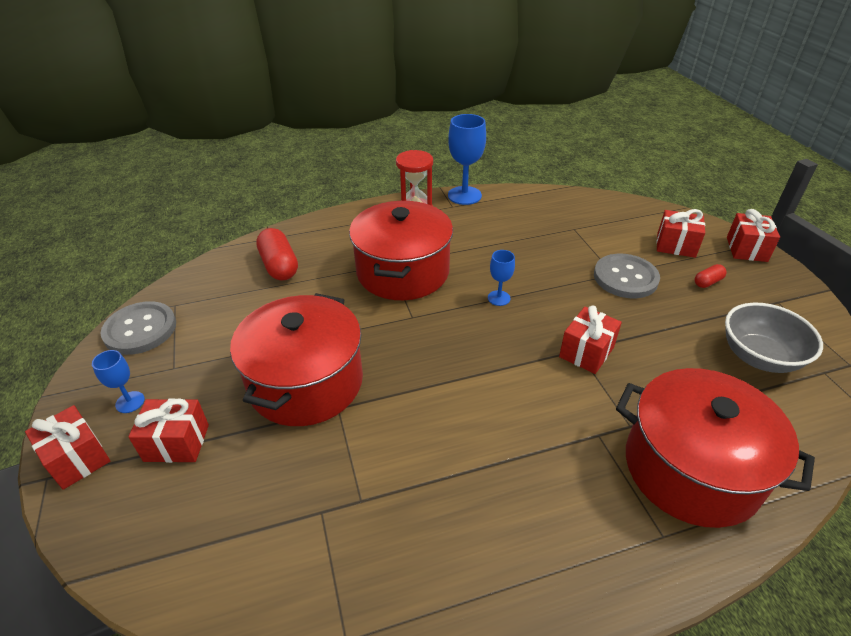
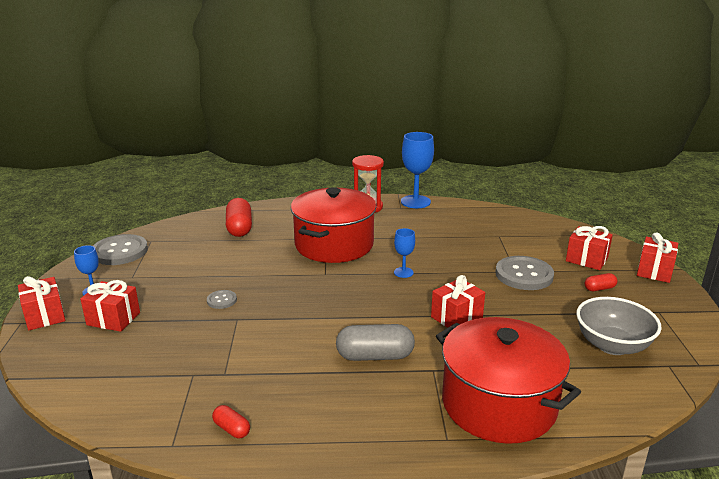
camera: 15 degrees right, 15 degrees down
(306, 382) = (222, 300): red pot -> grey button
(410, 590) = (232, 429): none -> red capsule
(526, 429) = (375, 356): none -> grey capsule

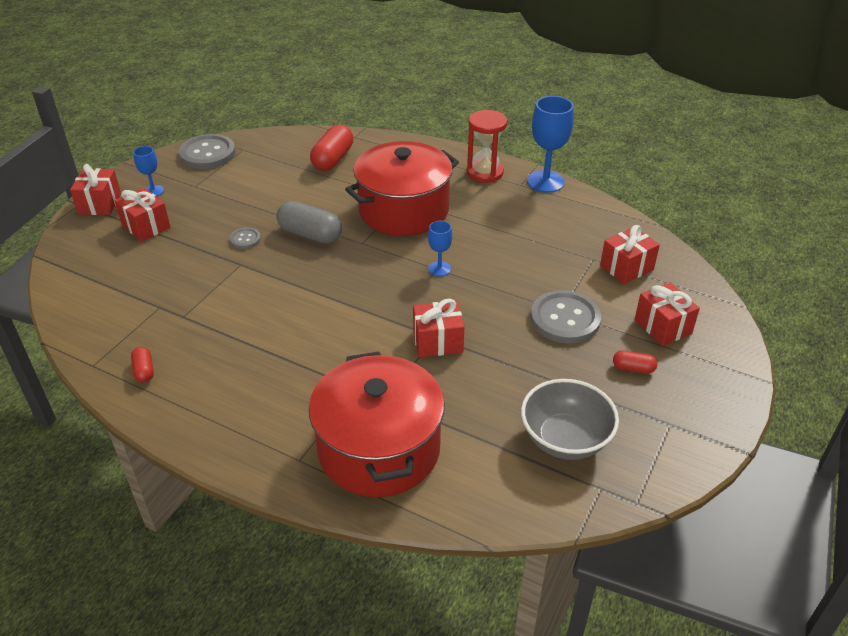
camera: 30 degrees right, 15 degrees up
(375, 356) = (319, 351): grey capsule -> grey capsule (310, 235)
(654, 271) = (730, 372): red gift -> red gift (626, 267)

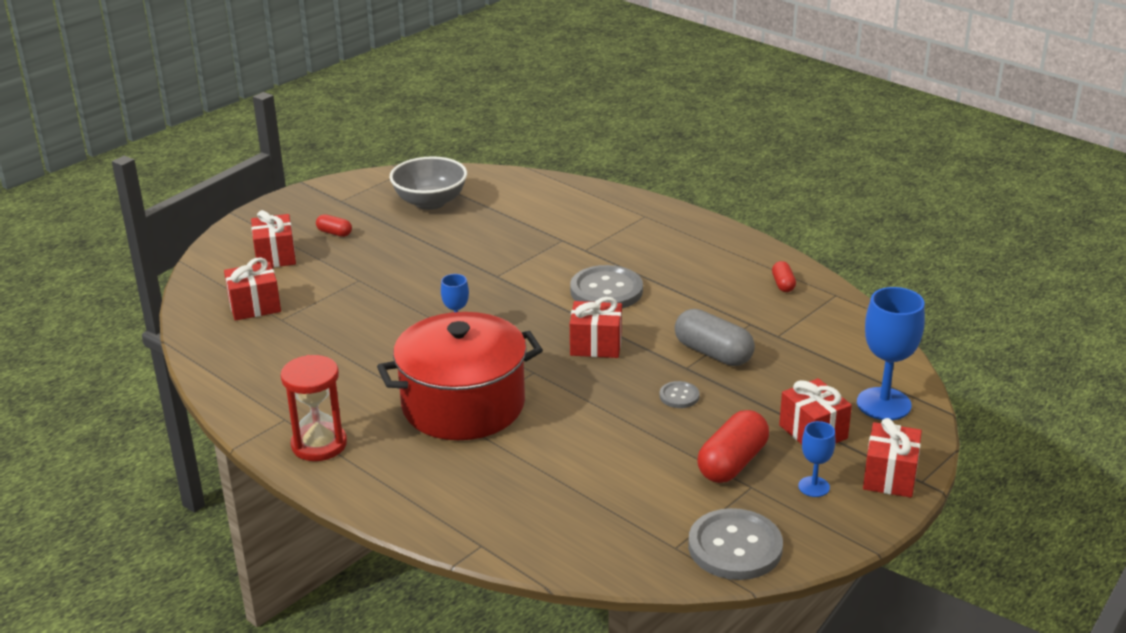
camera: 165 degrees left, 10 degrees down
(310, 235) = (595, 390): grey capsule -> grey capsule (713, 353)
(333, 159) = (532, 503): red capsule -> red capsule (732, 463)
(379, 449) = (579, 214): red pot -> none
(437, 341) = (495, 271): red gift -> red gift (596, 345)
(545, 181) = (247, 418): blue goblet -> blue goblet (883, 404)
(565, 319) = (361, 273): grey button -> grey button (606, 290)

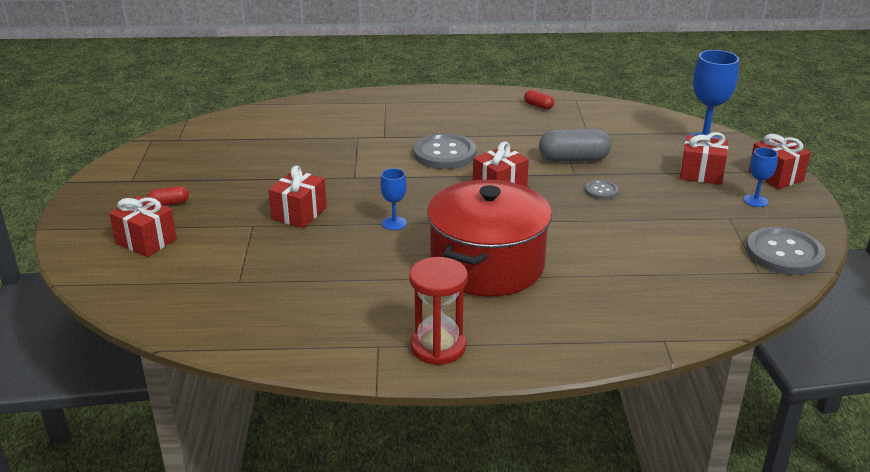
camera: 45 degrees left, 0 degrees up
(255, 306) = (197, 284): red gift -> red gift (299, 213)
(430, 202) = (212, 152): grey bowl -> none
(732, 463) = (697, 211): red capsule -> none

